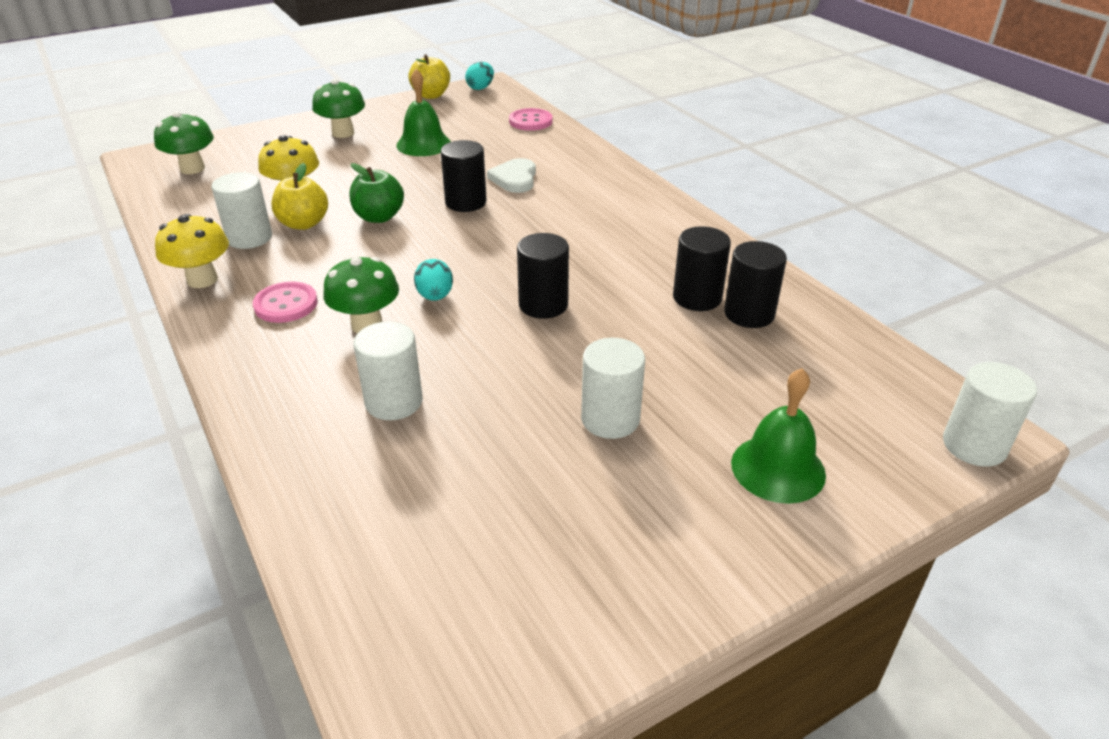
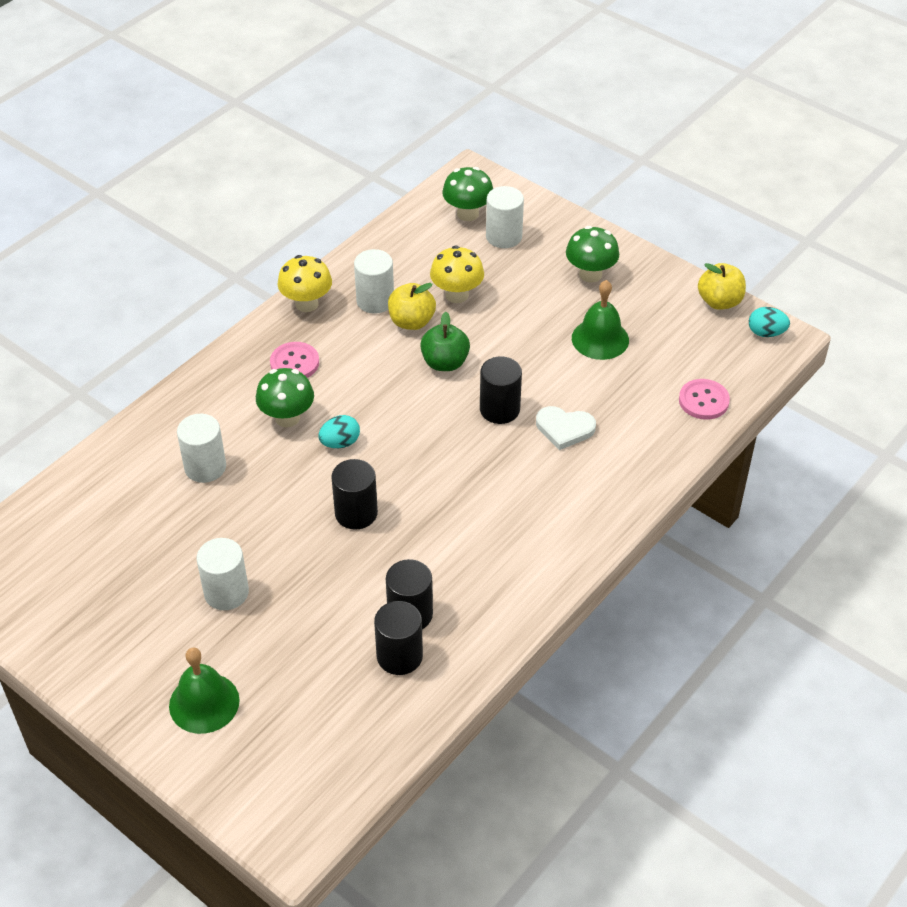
camera: 70 degrees right, 10 degrees up
(515, 179) = (564, 429): white heart -> white heart turned 150 degrees counterclockwise
(974, 445) = (270, 831): white cylinder -> white cylinder (504, 236)

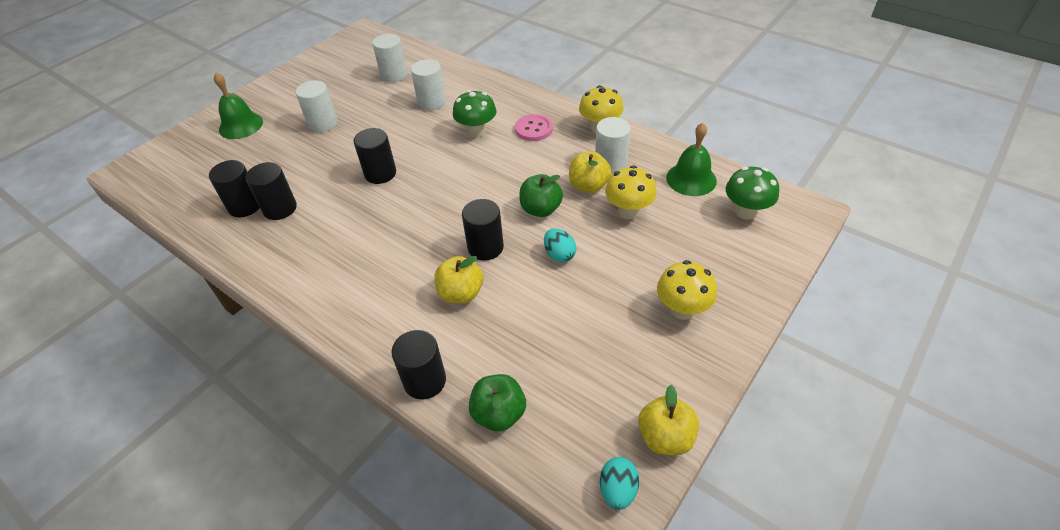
camera: 90 degrees right, 0 degrees up
(340, 443) = (451, 159): turquoise egg -> turquoise egg (559, 255)
(504, 236) = (720, 239): white cylinder -> white cylinder (394, 75)
(564, 429) = (461, 293): white heart -> yellow apple
(590, 274) = (682, 309): green mushroom -> yellow mushroom
(600, 339) = (584, 319): green bell -> green bell (691, 179)
(671, 453) = (424, 381): none -> black cylinder
(703, 401) = (499, 414): pink button -> green apple

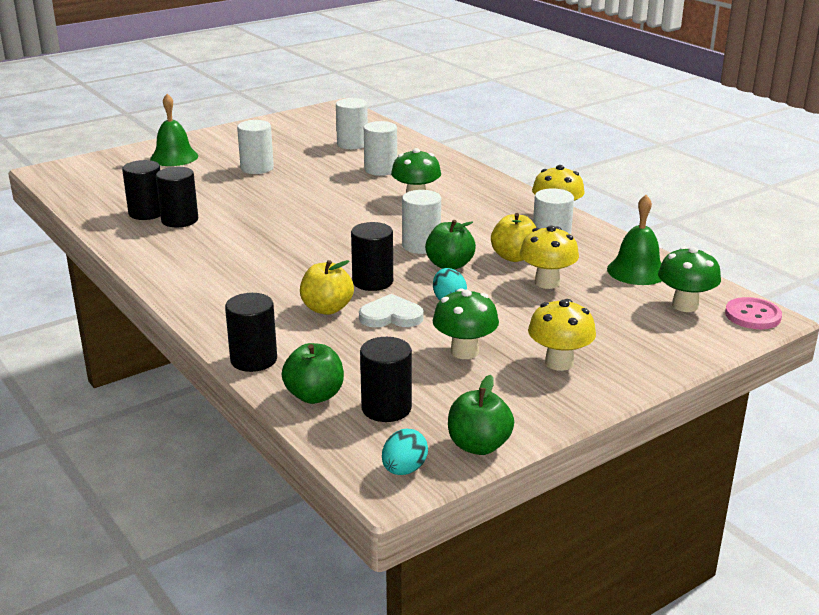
camera: 15 degrees right, 20 degrees down
(380, 173) = (295, 212): black cylinder -> black cylinder (386, 408)
(507, 191) = (421, 246): none -> white cylinder
(520, 288) = (391, 316): none -> white heart
(534, 129) = (480, 206): pink button -> pink button (752, 315)
(600, 317) = (464, 351): none -> green mushroom
(665, 437) = (478, 445): yellow apple -> green apple

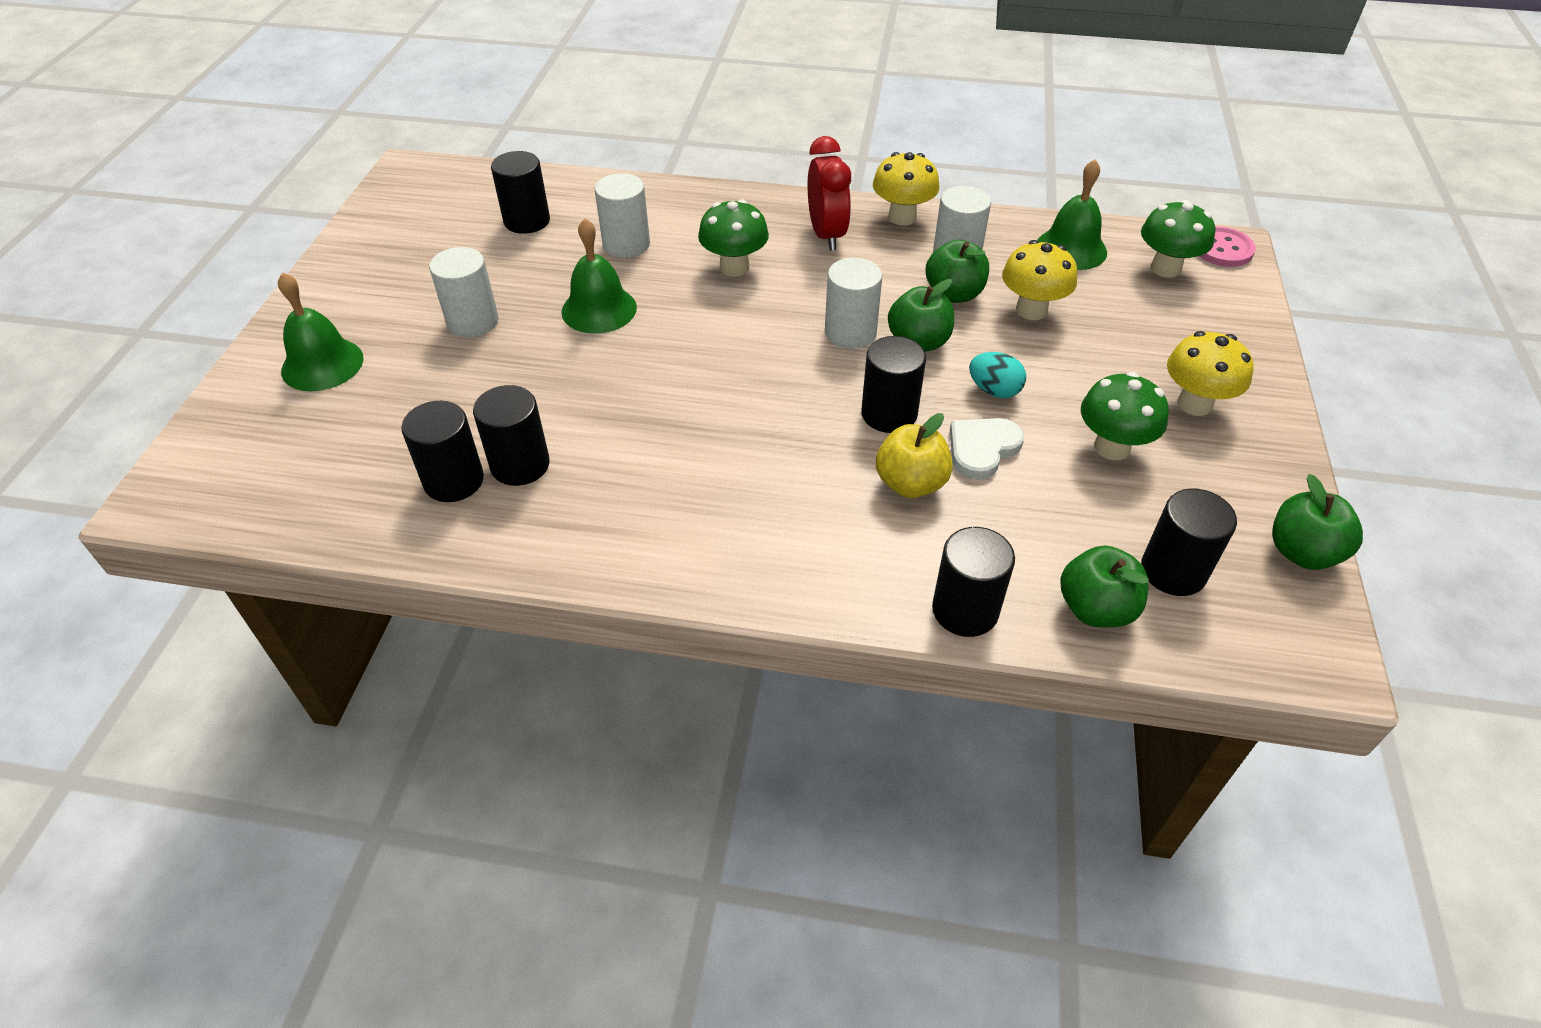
camera: 45 degrees left, 20 degrees up
(318, 186) = (599, 309): none -> green bell
(352, 144) = (527, 221): white cylinder -> black cylinder
(404, 470) = (1305, 632): turquoise egg -> none
(494, 206) = (826, 235): none -> red clock
(514, 257) = (954, 294): yellow apple -> green apple

